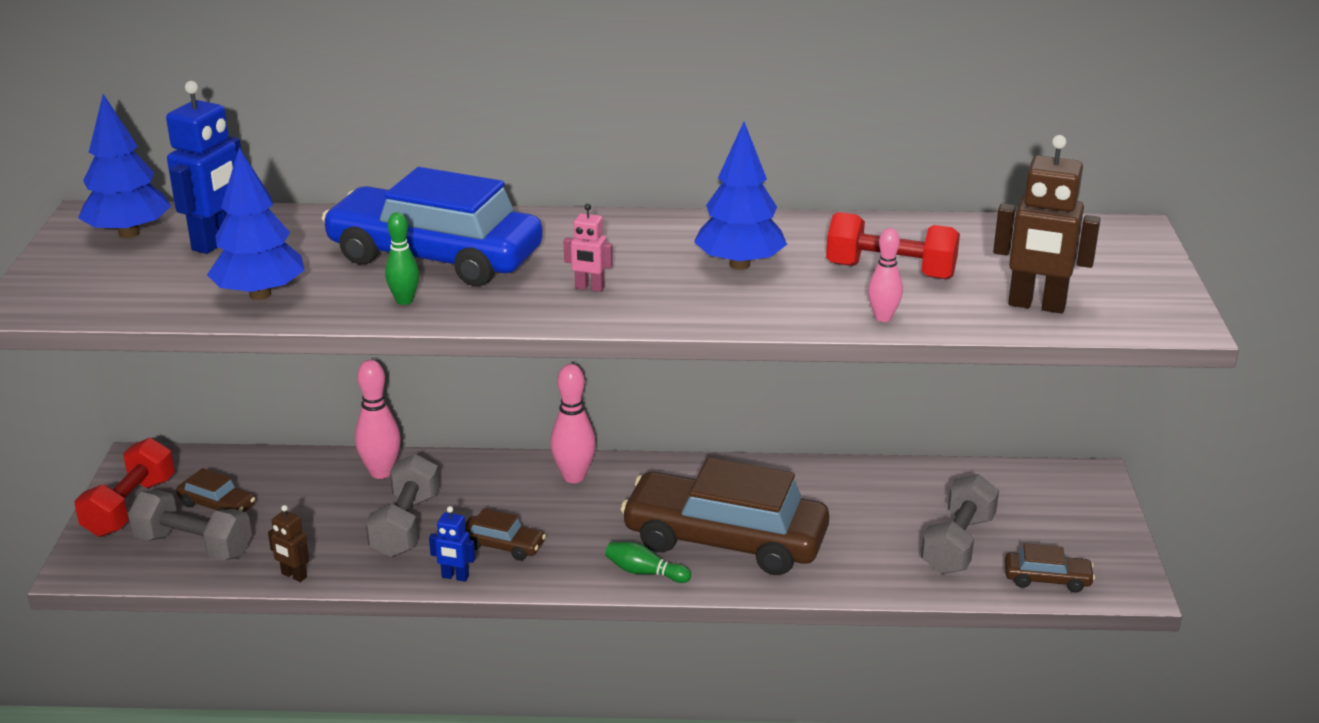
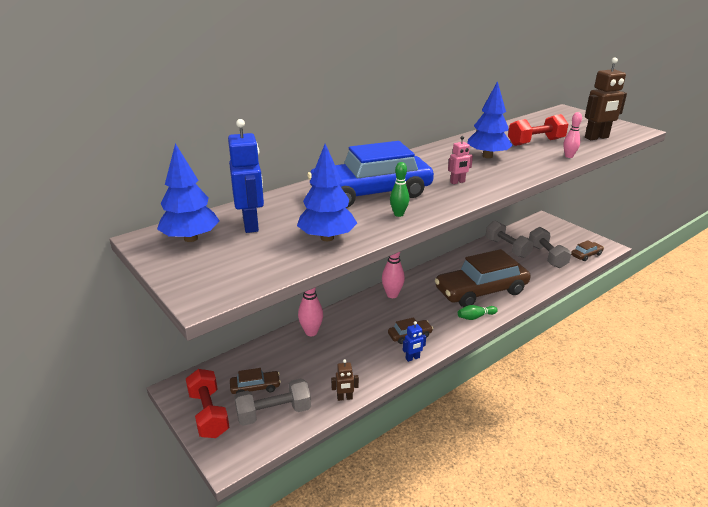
camera: 40 degrees left, 0 degrees up
(405, 525) = (358, 348): grey dumbbell -> grey dumbbell (507, 248)

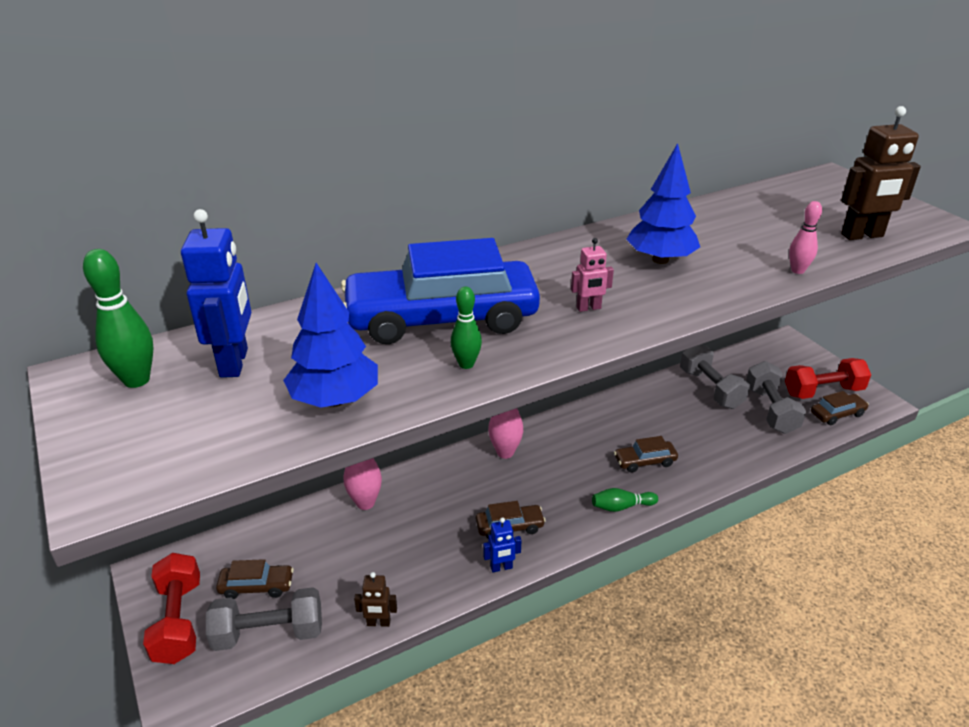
camera: 10 degrees right, 5 degrees up
(191, 238) = (136, 380): blue tree -> green bowling pin
(481, 291) = (645, 461): brown car -> brown car, size x0.42
(535, 142) = (753, 237): red dumbbell -> red dumbbell (823, 392)

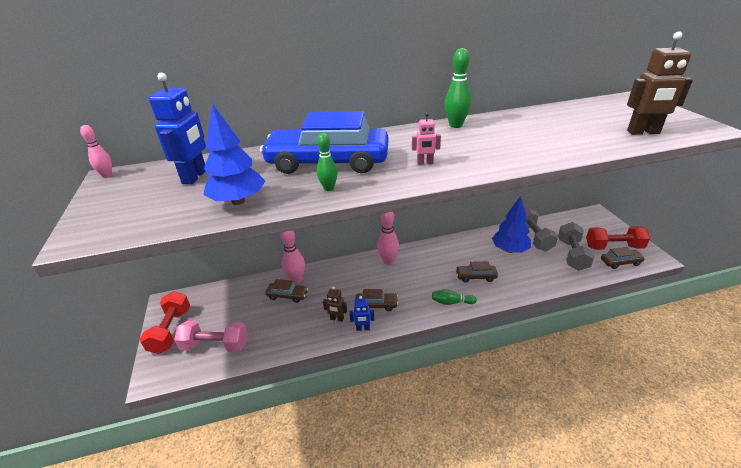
camera: 15 degrees right, 0 degrees up
(136, 380) = (137, 181): green bowling pin -> green bowling pin (455, 125)
(257, 586) = (219, 318): brown car -> brown car (287, 295)
(269, 633) = (215, 345): grey dumbbell -> pink dumbbell
(378, 623) = (278, 350): brown robot -> brown robot (337, 319)
(660, 260) = (487, 139): blue tree -> blue tree (509, 250)
(797, 270) = (584, 150): pink bowling pin -> pink bowling pin (107, 175)

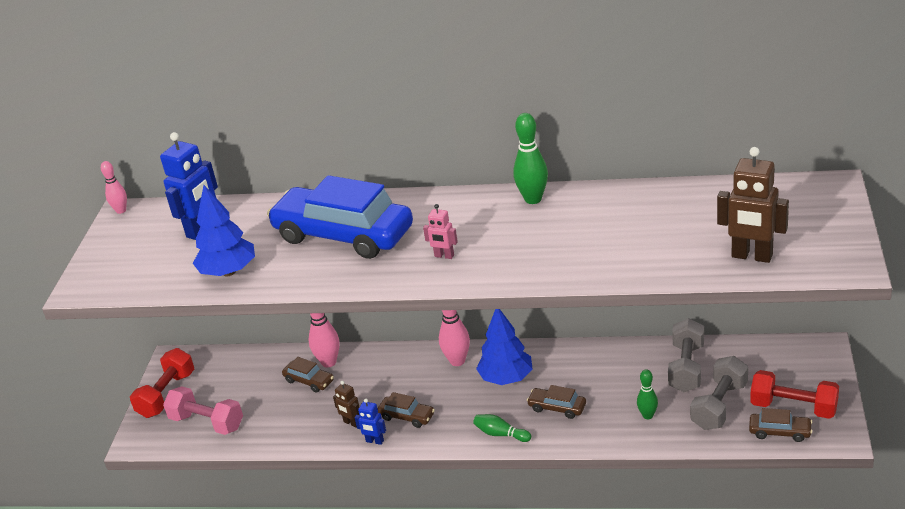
camera: 25 degrees right, 0 degrees up
(329, 188) = (321, 272): green bowling pin -> green bowling pin (647, 415)
(509, 250) = (635, 379): blue tree -> blue tree (506, 378)

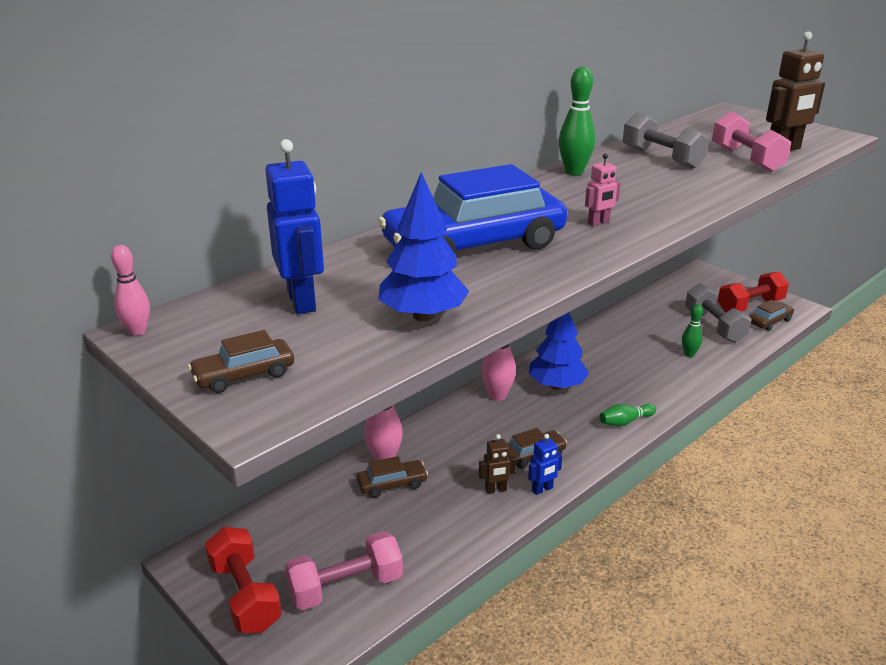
camera: 55 degrees left, 5 degrees down
(557, 407) = (627, 383): brown car -> brown car (244, 375)
(686, 368) = (655, 317): grey dumbbell -> grey dumbbell (662, 158)
(690, 251) = (746, 159): none -> pink dumbbell

